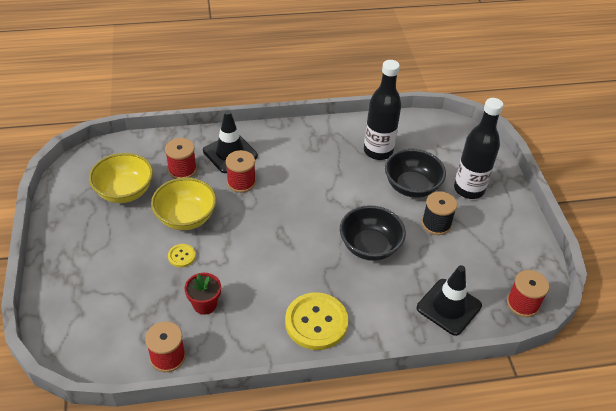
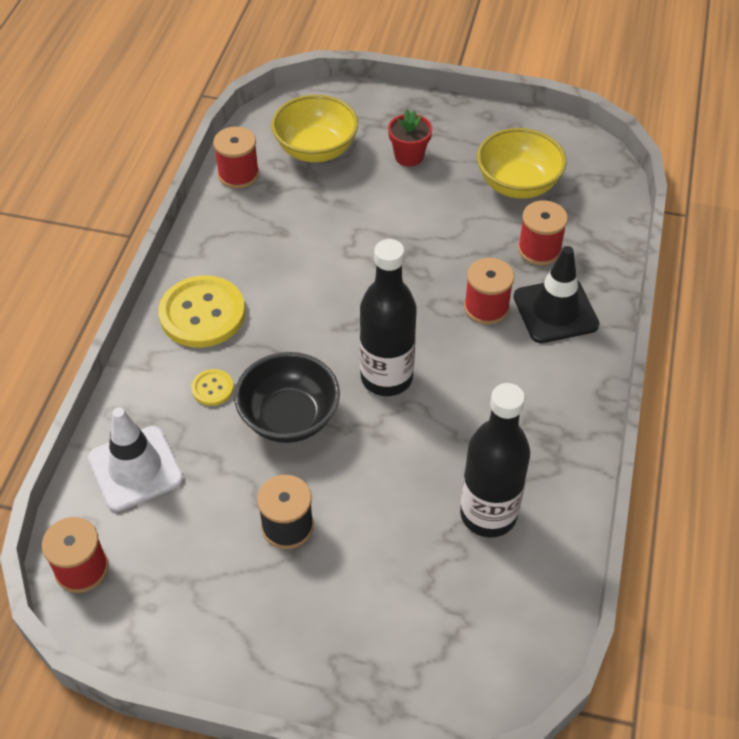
camera: 115 degrees right, 5 degrees up
(181, 256) = (377, 215): yellow button -> yellow button (212, 388)
(186, 218) = (442, 233): yellow bowl -> yellow bowl (316, 149)
(205, 304) = (290, 219): red flower pot -> red flower pot (409, 156)
(411, 187) = (382, 528): black bowl -> none
(449, 307) = (135, 468): black traffic cone -> white traffic cone
(469, 189) = (337, 618): black bottle -> black bottle (386, 377)

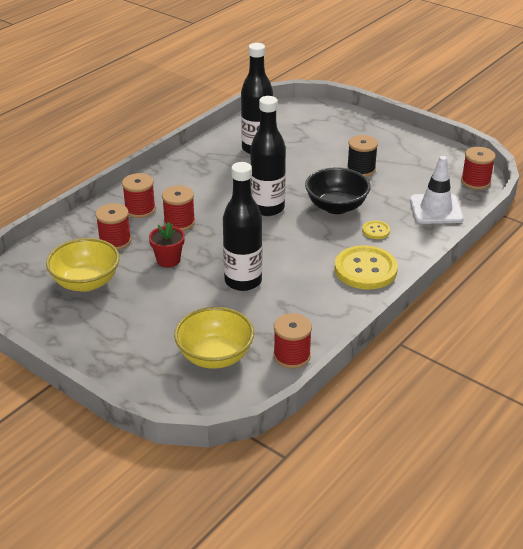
camera: 155 degrees left, 15 degrees down
(344, 245) = (243, 281): none -> black bottle
(409, 156) = (145, 327): red flower pot -> red flower pot (168, 260)
(555, 311) = (140, 209): black traffic cone -> red spool

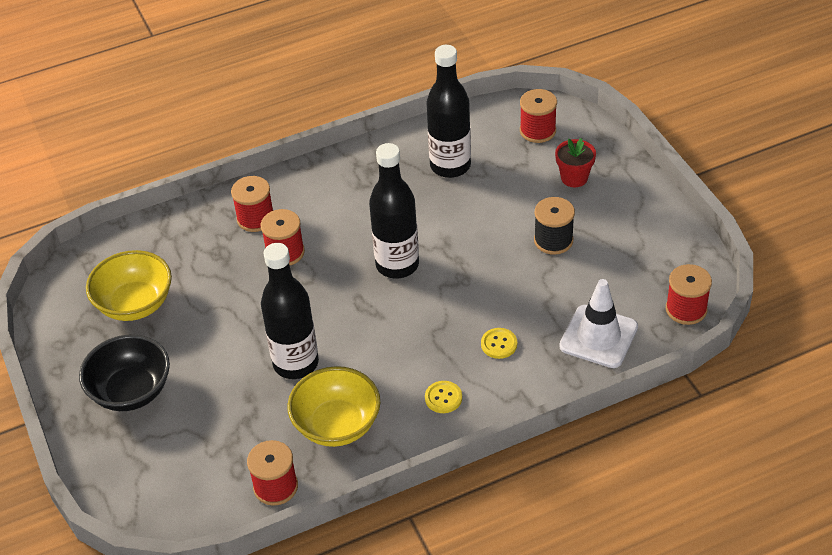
camera: 30 degrees right, 10 degrees up
(115, 241) = (200, 256): red spool -> red spool (537, 131)
(168, 260) = (237, 304): red flower pot -> red flower pot (574, 178)
(215, 356) = (198, 455): yellow bowl -> yellow bowl (337, 425)
(336, 207) = (479, 290): black bowl -> black bowl (131, 391)
(365, 269) = (443, 398): yellow button -> yellow button, size x0.47

